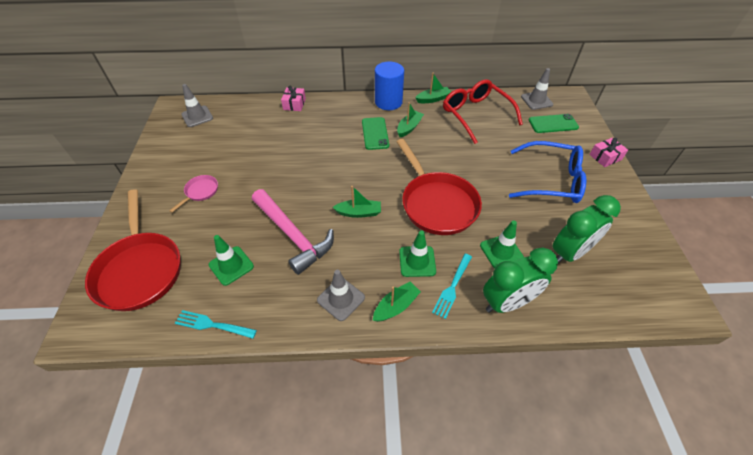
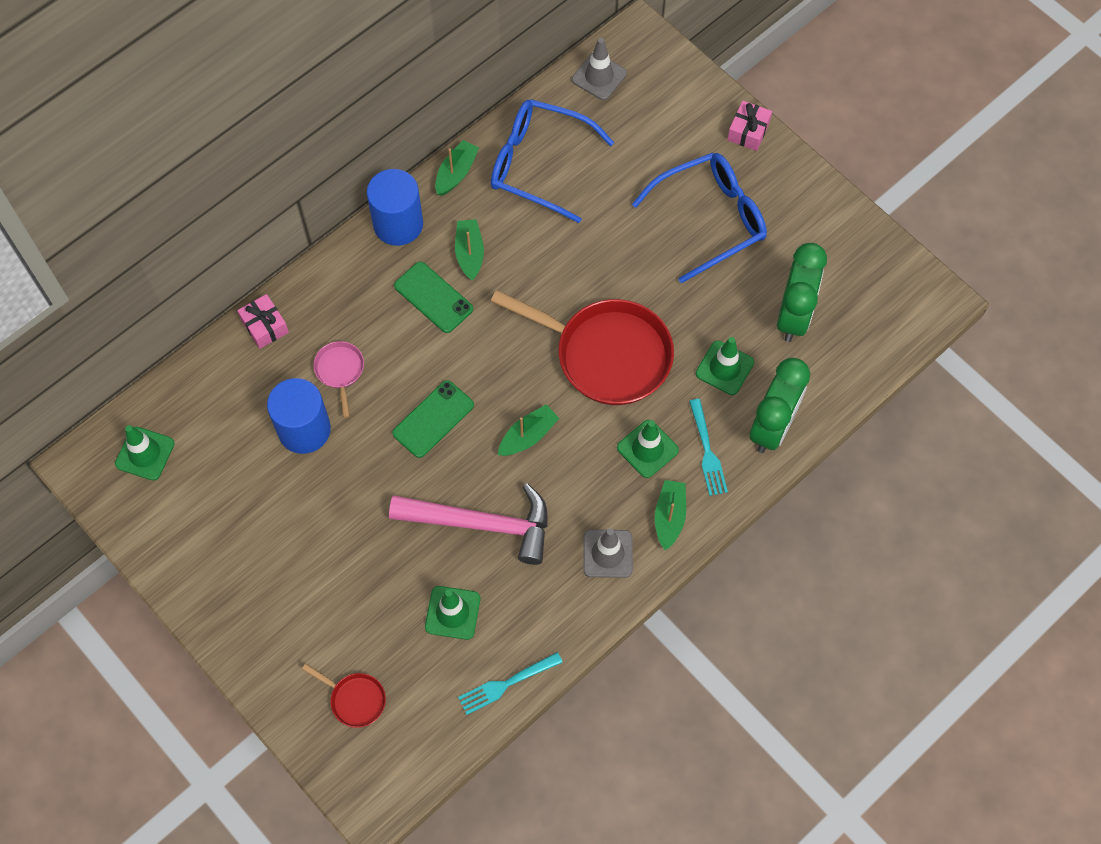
camera: 40 degrees left, 15 degrees up
(140, 270) = (355, 699): red pan -> red pan, size x0.44
(197, 116) = (145, 453): grey traffic cone -> green traffic cone
(200, 192) = (302, 558): pink pan -> pink pan (340, 371)
(264, 146) = (304, 430): none -> blue cylinder
(475, 115) = (538, 164): red glasses -> blue glasses
(553, 124) = (650, 111): green phone -> green phone (433, 419)

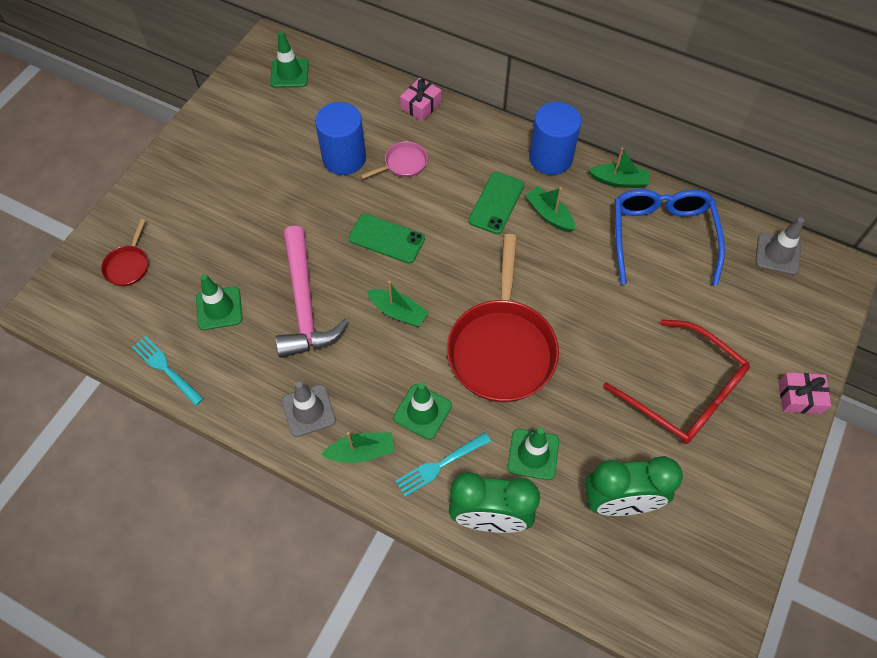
camera: 70 degrees right, 5 degrees down
(469, 253) = (549, 214): green boat -> green boat turned 105 degrees counterclockwise
(710, 219) = (685, 393): blue glasses -> red glasses

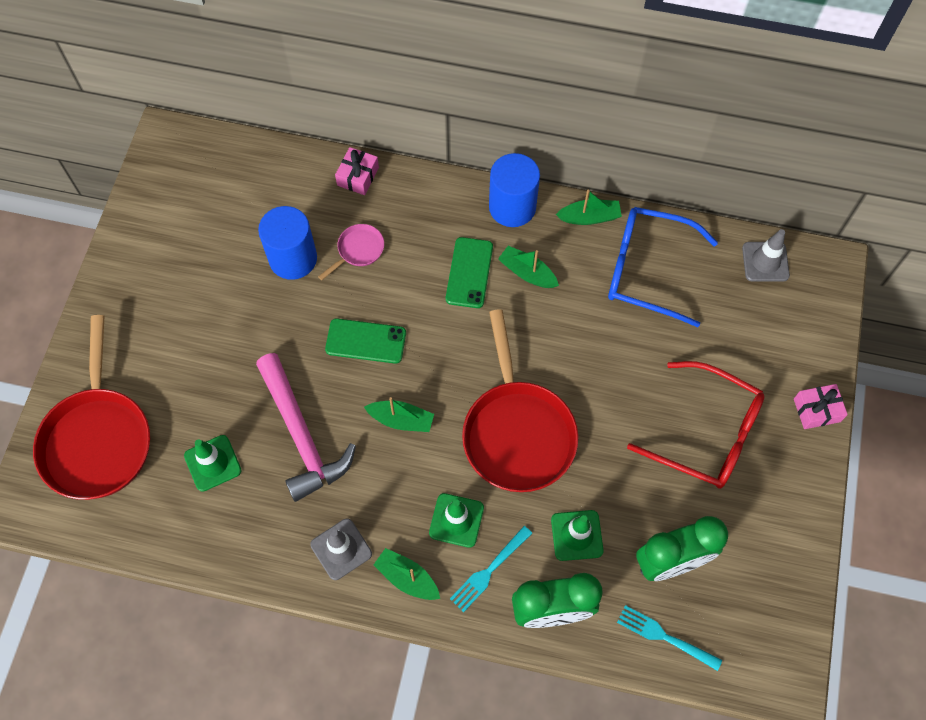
camera: 15 degrees left, 5 degrees up
(128, 265) = (98, 439): red pan -> red pan, size x2.27
(166, 369) = (179, 543): turquoise fork -> turquoise fork (665, 637)
(289, 73) = (201, 170): green traffic cone -> none
(361, 452) = (407, 578): green boat -> green boat turned 120 degrees counterclockwise
(661, 236) = (647, 270): blue glasses -> blue glasses turned 60 degrees counterclockwise

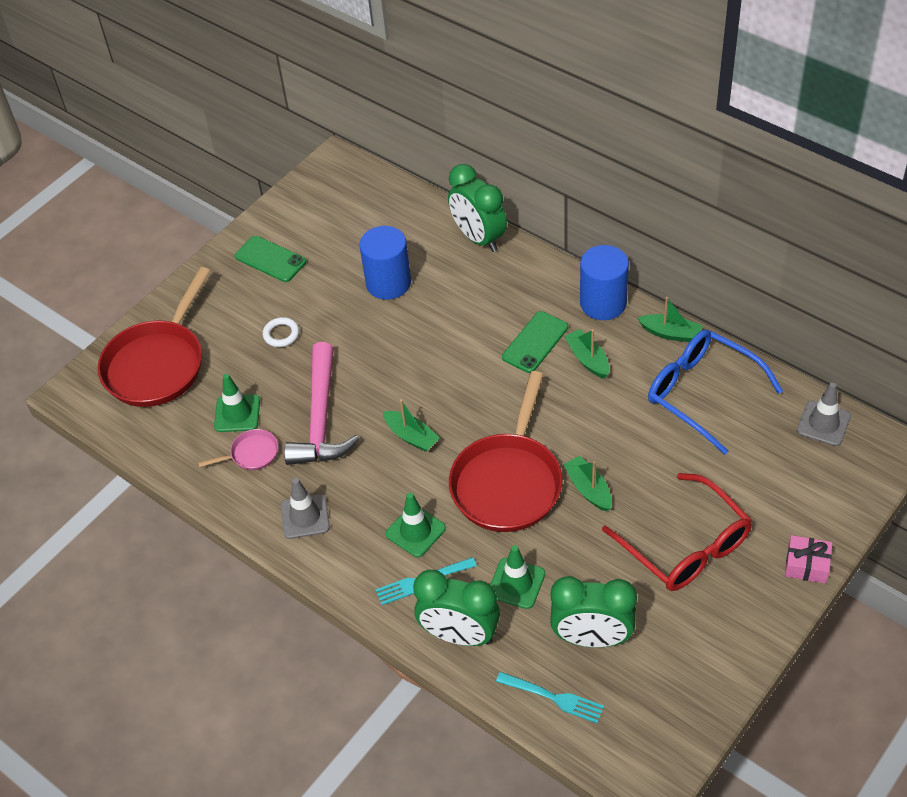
camera: 30 degrees right, 15 degrees down
(212, 356) = (281, 334): none -> white ring
(358, 176) = (478, 238): pink gift -> green clock
(358, 250) = (447, 294): pink pan -> pink pan (251, 454)
(366, 341) = (415, 365): green phone -> green phone (270, 259)
(407, 578) = (348, 560): green boat -> green boat (588, 489)
(665, 637) = (553, 697): turquoise fork -> turquoise fork turned 150 degrees clockwise

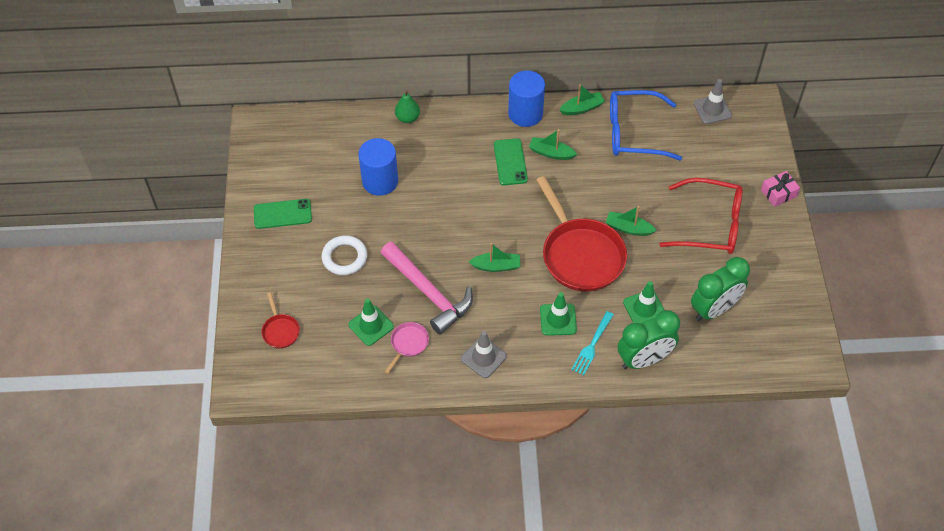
camera: 45 degrees left, 5 degrees up
(157, 364) = (280, 331): red pan -> red pan, size x0.44
(281, 334) = (344, 257): white ring -> white ring, size x1.53
(478, 238) = (407, 118): green clock -> green pear
(553, 697) = (726, 356): turquoise fork -> none

